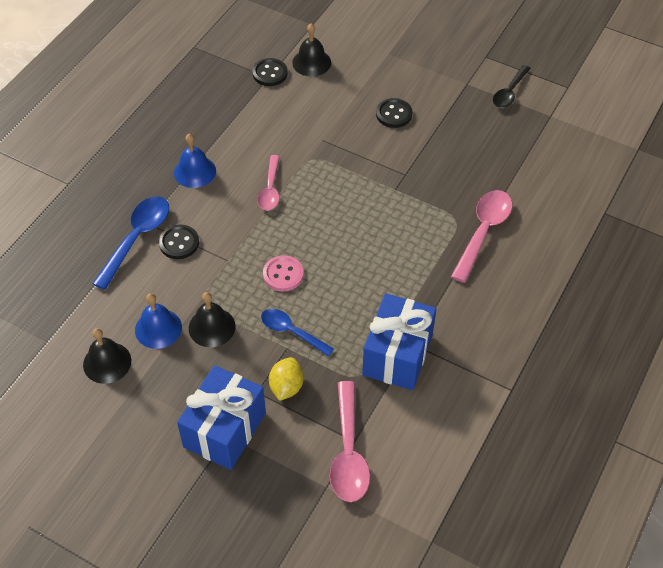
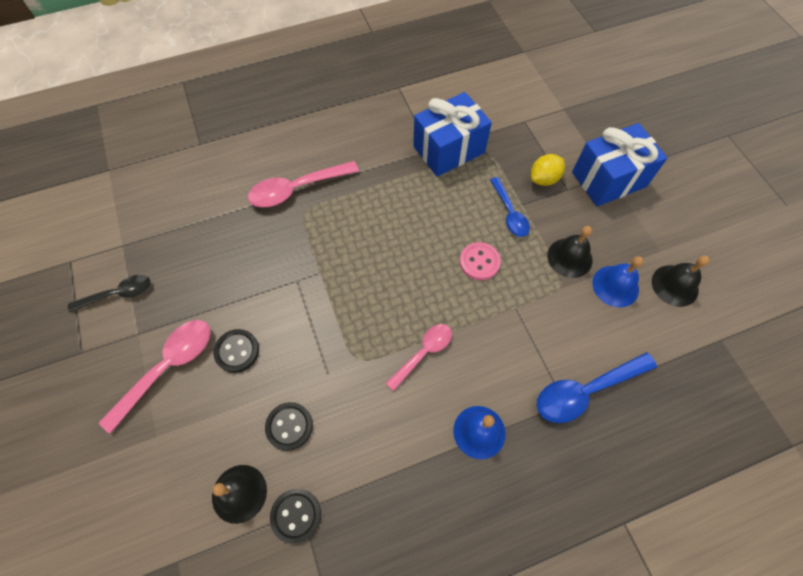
camera: 140 degrees left, 10 degrees up
(179, 243) = (548, 356): black button -> black button (289, 426)
(348, 452) = (534, 117): pink spoon -> pink spoon (168, 368)

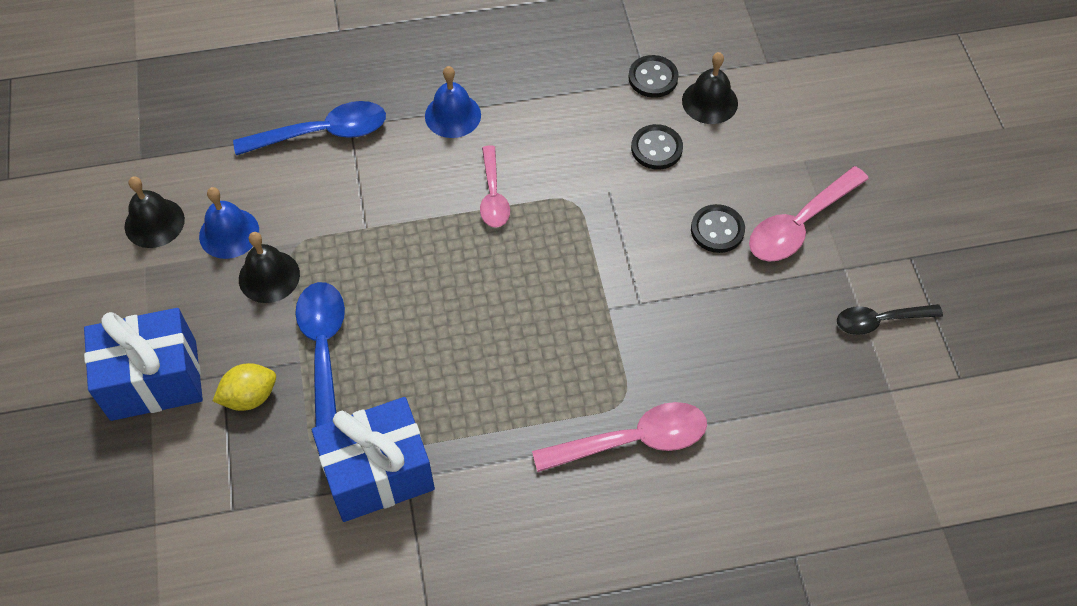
camera: 170 degrees left, 5 degrees down
(423, 353) = (493, 195): pink spoon -> pink spoon turned 60 degrees counterclockwise
(479, 262) = (391, 289): pink button -> none
(509, 213) = (323, 350): blue spoon -> blue spoon, size x1.53

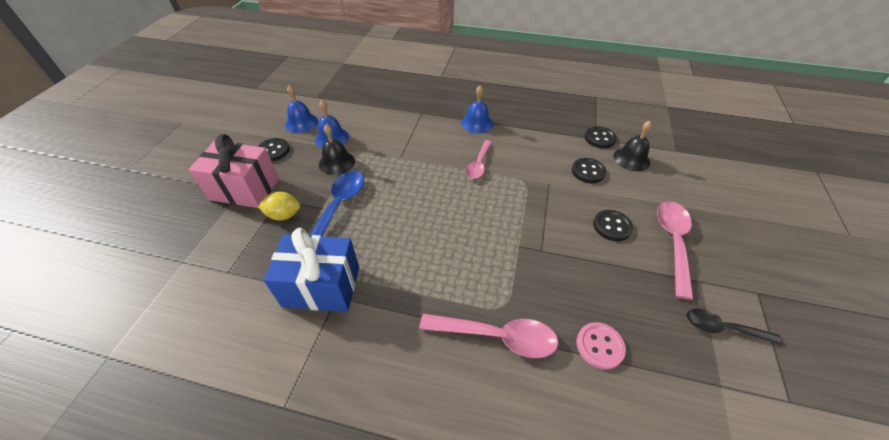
camera: 25 degrees right, 10 degrees down
(146, 295) = (273, 151): none -> black button
(153, 380) = (245, 189): blue gift -> pink gift
(154, 223) = (301, 123): black bell -> blue bell
(322, 133) = (406, 112): blue spoon -> none
(752, 401) = (599, 346): none -> pink button
(799, 224) = (673, 242): pink spoon -> pink spoon turned 120 degrees clockwise

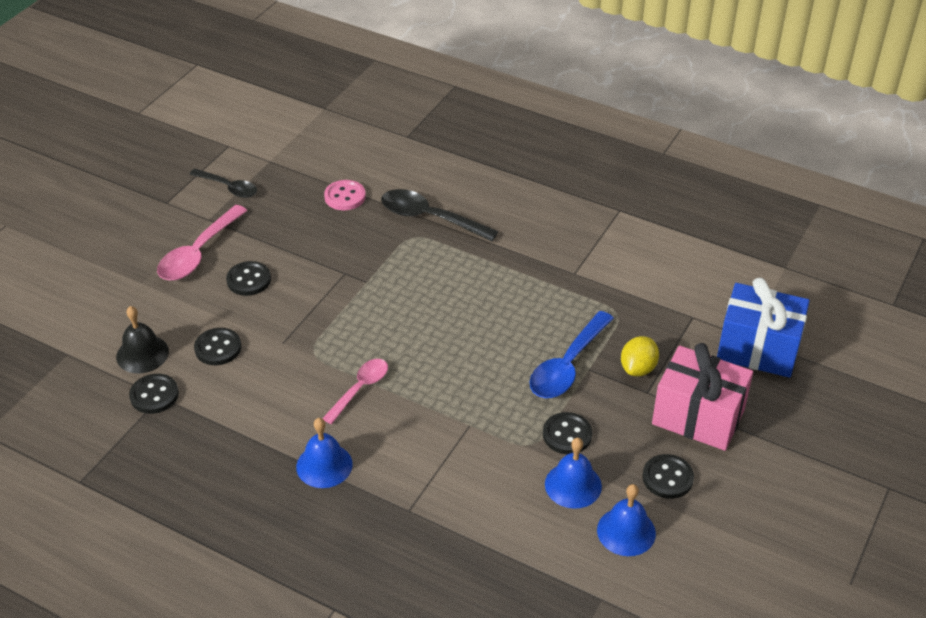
camera: 165 degrees left, 5 degrees down
(284, 215) = (638, 368): yellow lemon -> yellow lemon turned 75 degrees counterclockwise
(321, 286) = (589, 284): blue gift -> blue gift (758, 349)
(336, 162) = (567, 435): black bell -> black button
(497, 336) = (430, 218): pink spoon -> black spoon

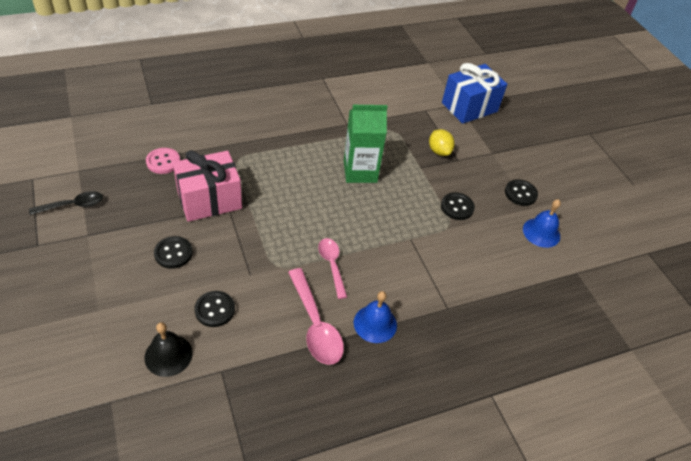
camera: 55 degrees left, 5 degrees up
(154, 395) = (216, 373): black button -> none
(198, 253) = (112, 261): pink spoon -> pink spoon (315, 325)
(430, 218) = (232, 142): black spoon -> none
(515, 328) = (360, 171): none -> green carton
(567, 365) = (409, 173): blue spoon -> none
(573, 485) = (493, 229): blue bell -> none
(698, 417) = (492, 156): pink gift -> pink gift (209, 200)

